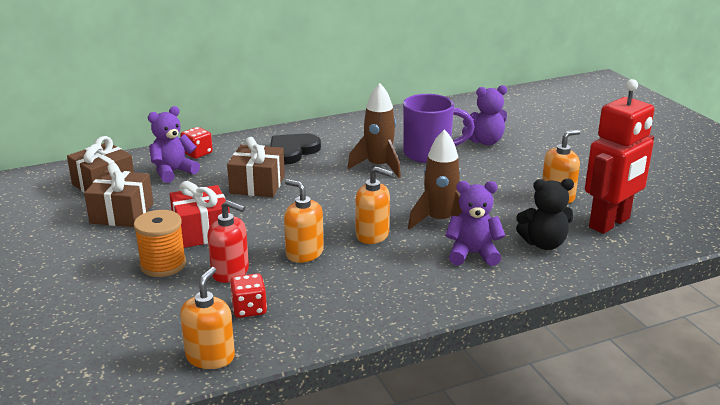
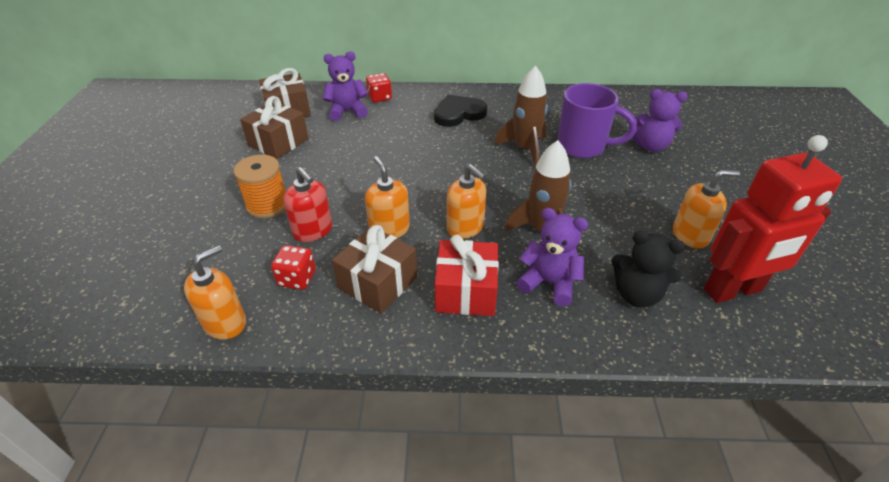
camera: 25 degrees right, 15 degrees up
(202, 231) = (323, 178): red gift -> red gift (466, 291)
(257, 185) = (404, 142): brown gift -> brown gift (378, 282)

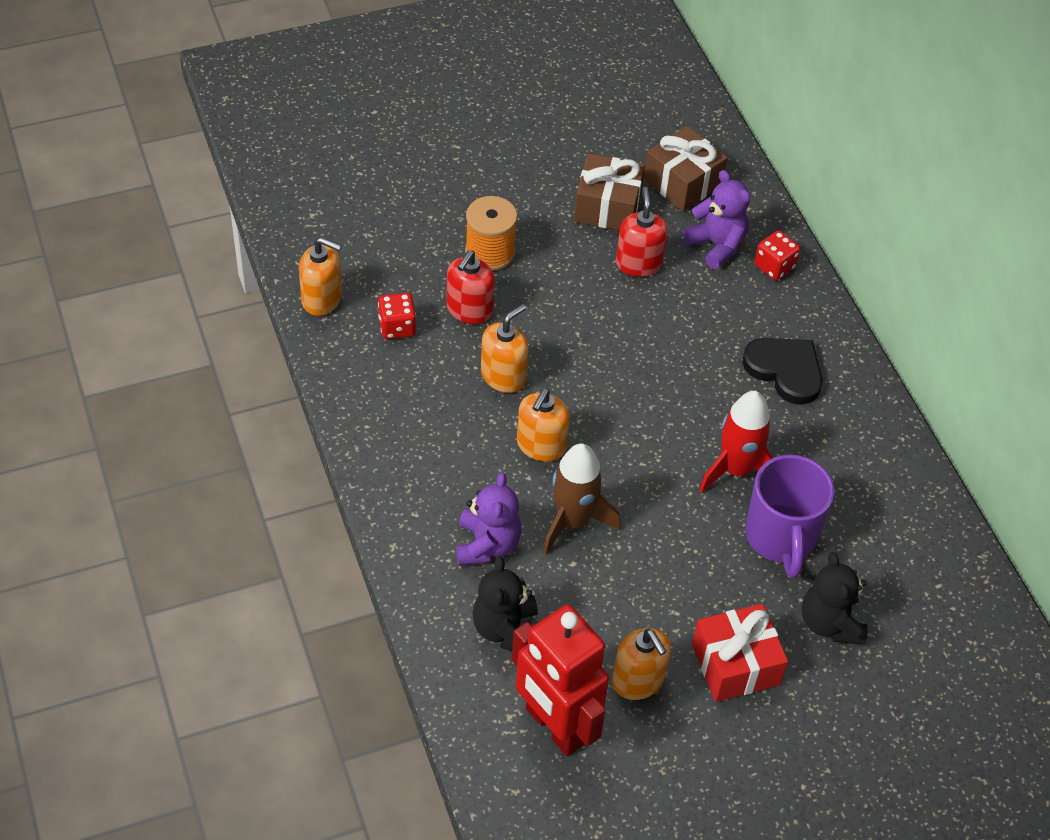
camera: 65 degrees right, 10 degrees up
(336, 142) = (638, 263): none -> red soap dispenser
(378, 282) = (421, 394): brown gift -> none
(466, 291) = (442, 472): red gift -> red gift (735, 664)
(525, 149) = (736, 469): brown rocket -> red rocket
(650, 146) = (830, 623): purple teddy bear -> black teddy bear

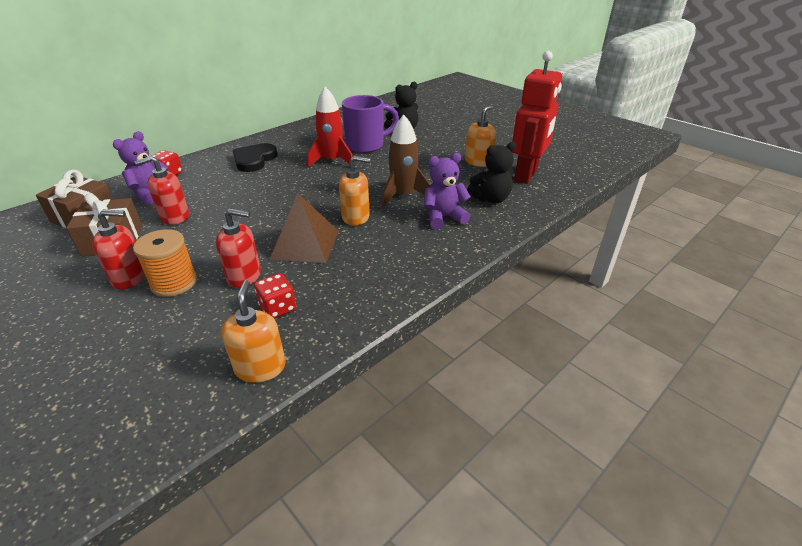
camera: 110 degrees left, 15 degrees down
(503, 376) = (305, 244): orange soap dispenser -> brown pyramid
(520, 219) = (130, 277): none -> red soap dispenser
(735, 664) = (445, 144): red gift -> none

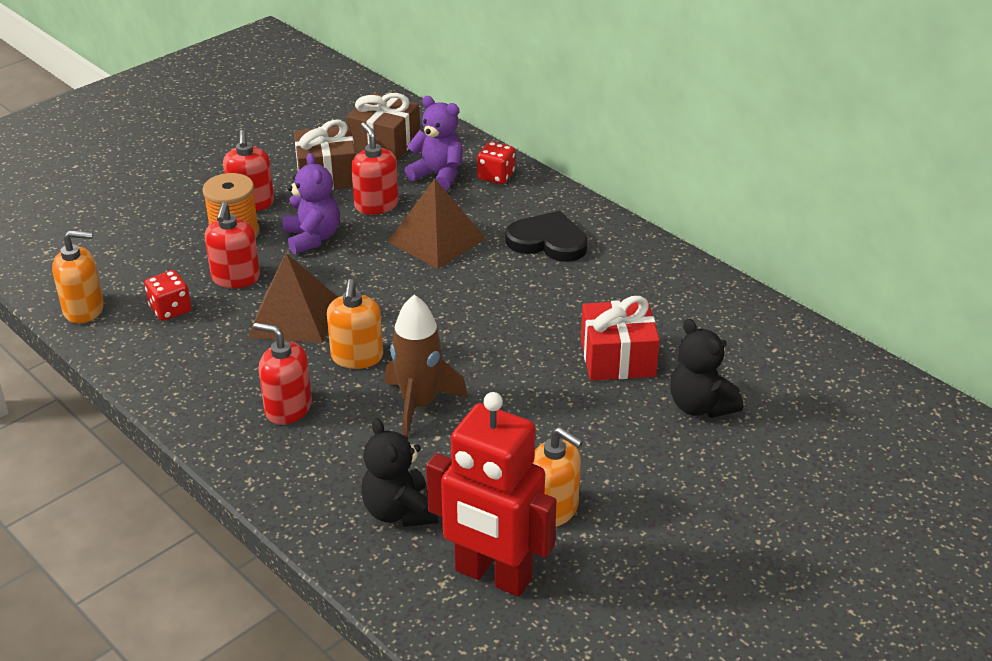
camera: 90 degrees right, 0 degrees up
(234, 193) = (436, 240): none -> brown pyramid
(332, 161) = (548, 321): red rocket -> none
(366, 145) = (617, 358): purple mug -> red gift
(407, 240) = (288, 408): none -> red soap dispenser
(443, 217) = (344, 449): purple teddy bear -> purple teddy bear (312, 238)

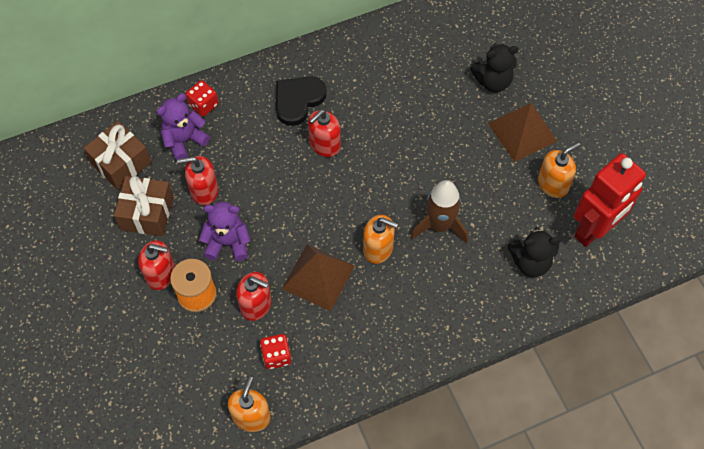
camera: 70 degrees left, 25 degrees up
(288, 408) = (415, 302): red soap dispenser -> red soap dispenser (324, 144)
(436, 240) = (266, 165): brown pyramid -> brown pyramid (522, 132)
(617, 358) = (435, 105): red gift -> none

